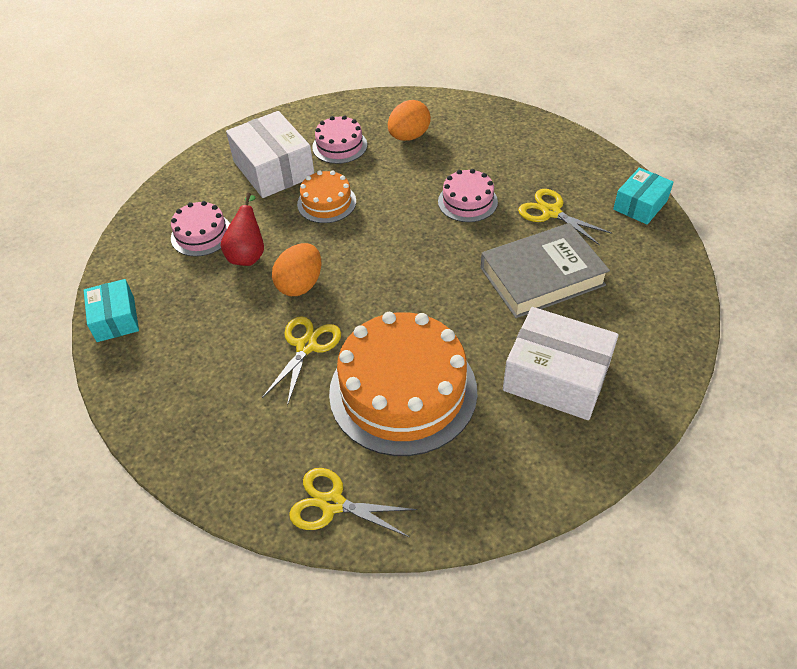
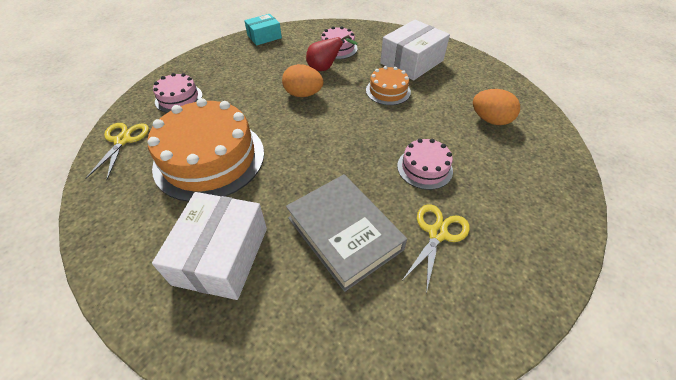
camera: 75 degrees right, 0 degrees up
(306, 346) = (248, 107): yellow scissors -> none
(339, 146) = (454, 86): pink cake -> pink cake (179, 98)
(640, 205) = (490, 325): turquoise box -> none

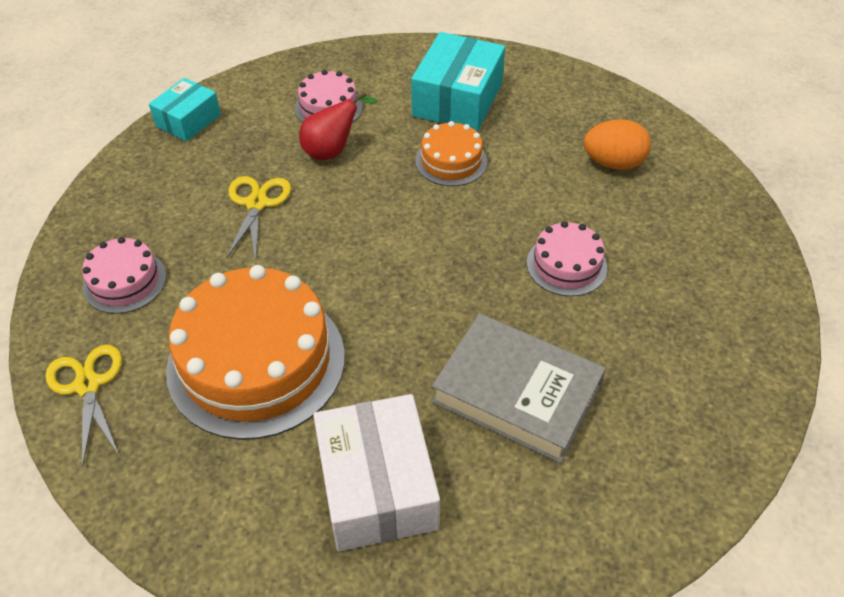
camera: 25 degrees left, 0 degrees up
(303, 94) = (327, 207): orange egg -> none
(411, 62) = (457, 99): white box -> turquoise box
(437, 233) = (628, 348): yellow scissors -> yellow scissors (257, 204)

